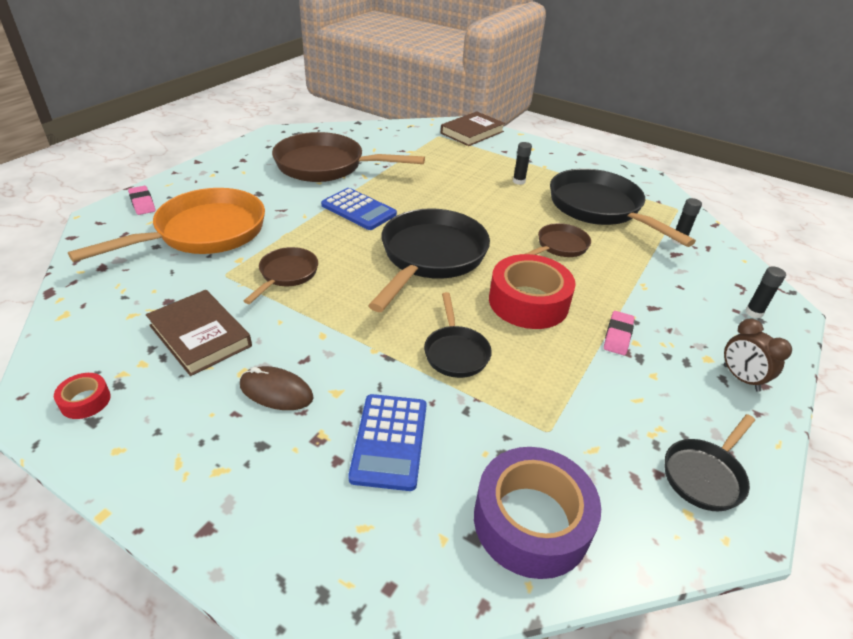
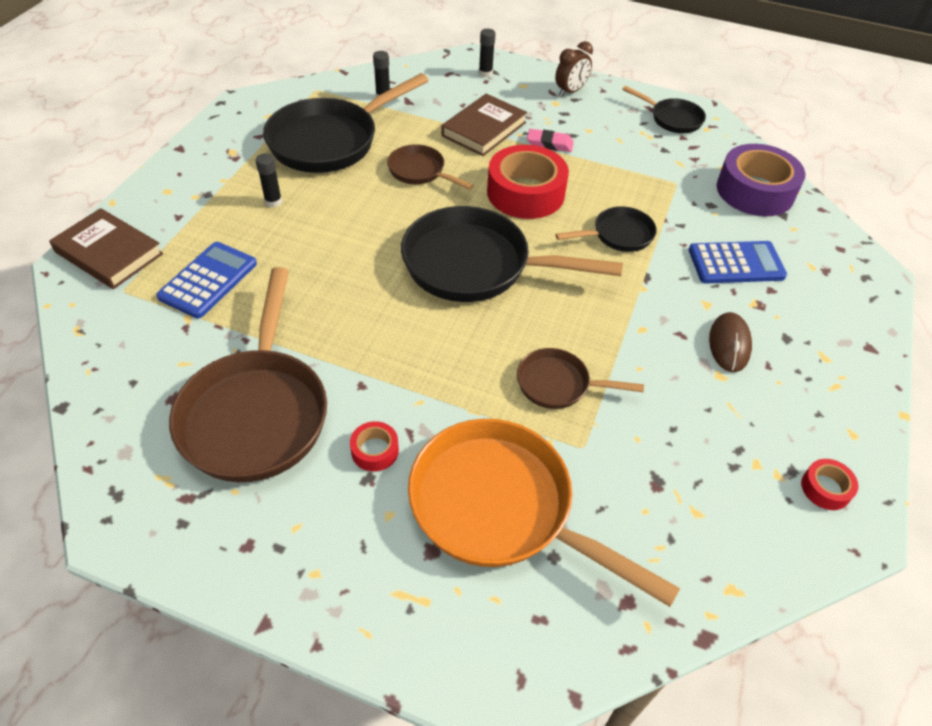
camera: 100 degrees left, 10 degrees up
(142, 203) = (442, 642): pink eraser -> none
(200, 336) = (694, 429): brown book -> brown book (484, 129)
(276, 197) = (375, 451): none -> red tape
(358, 210) = (387, 346): blue calculator -> blue calculator (208, 280)

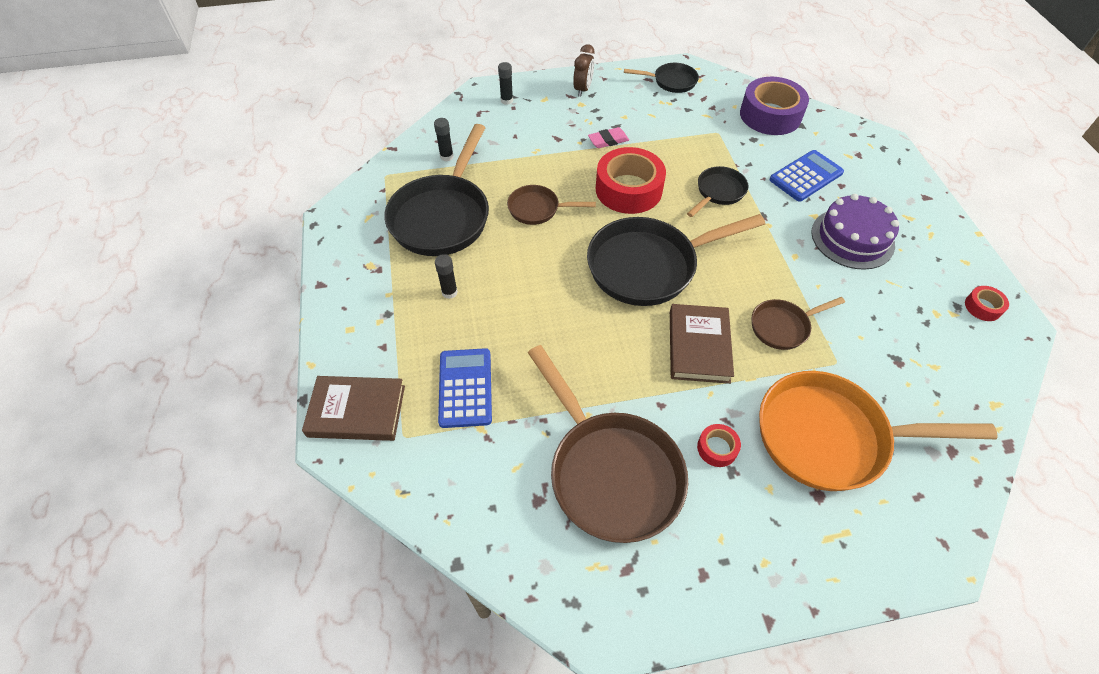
camera: 30 degrees left, 5 degrees up
(484, 129) = (550, 150): brown book -> brown book (699, 346)
(729, 344) = (852, 238): brown mouse -> purple cake

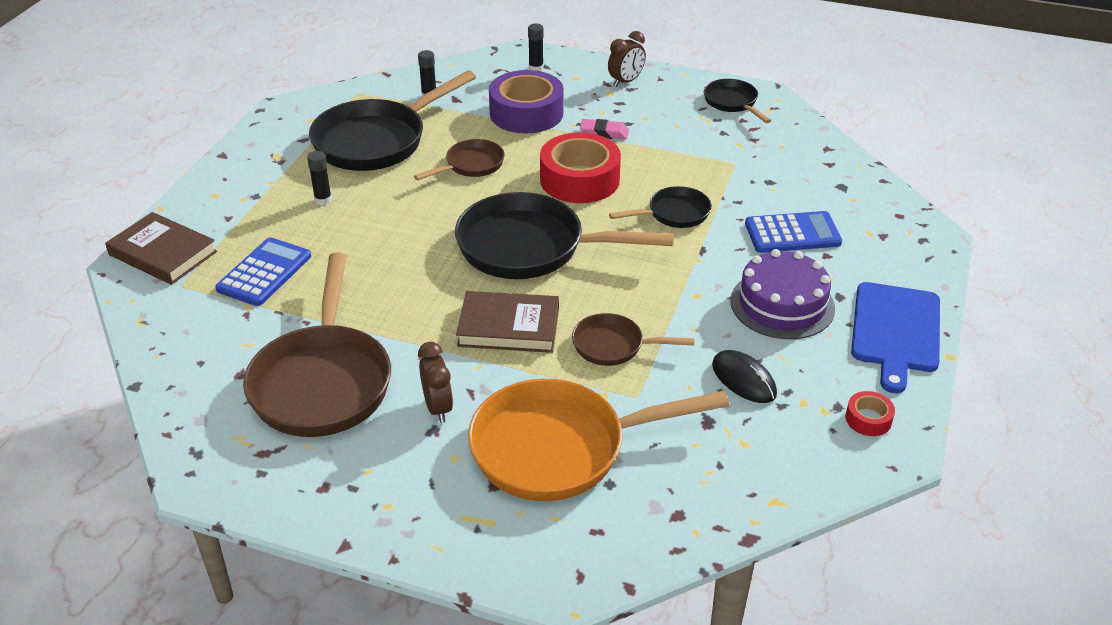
camera: 30 degrees right, 15 degrees down
(538, 209) = (471, 165): brown pan -> brown pan turned 105 degrees clockwise
(671, 81) = (732, 103): black pan -> black pan turned 150 degrees counterclockwise
(699, 346) = (508, 327): brown book -> brown book turned 60 degrees clockwise
(717, 448) = (438, 408): red tape -> brown clock
(770, 115) = (815, 167): purple tape -> purple tape (526, 113)
(830, 437) = (560, 448): orange pan -> orange pan turned 45 degrees counterclockwise
(886, 313) = (743, 379): none -> black mouse
(934, 228) = (895, 331): none -> blue cutting board

